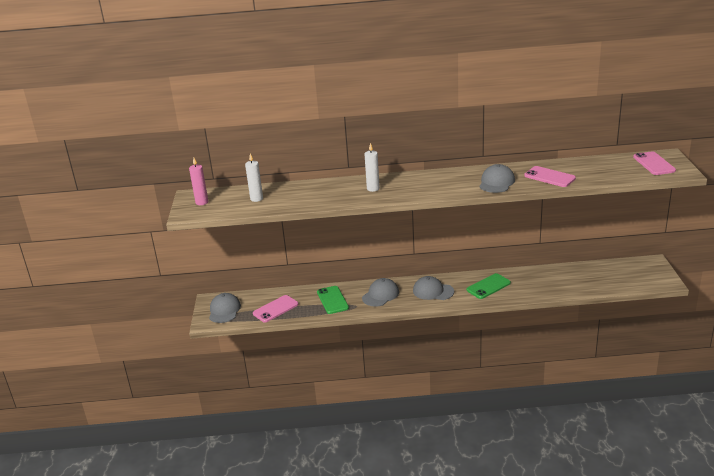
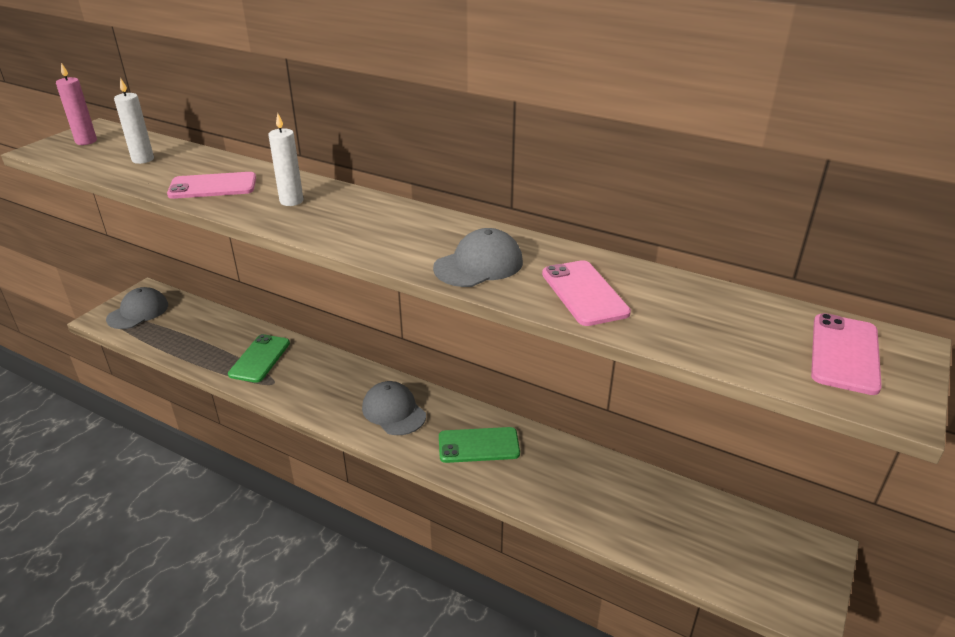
camera: 30 degrees right, 5 degrees up
(275, 309) = (186, 338): pink phone -> pink phone (213, 186)
(380, 295) = (322, 381): grey cap -> none

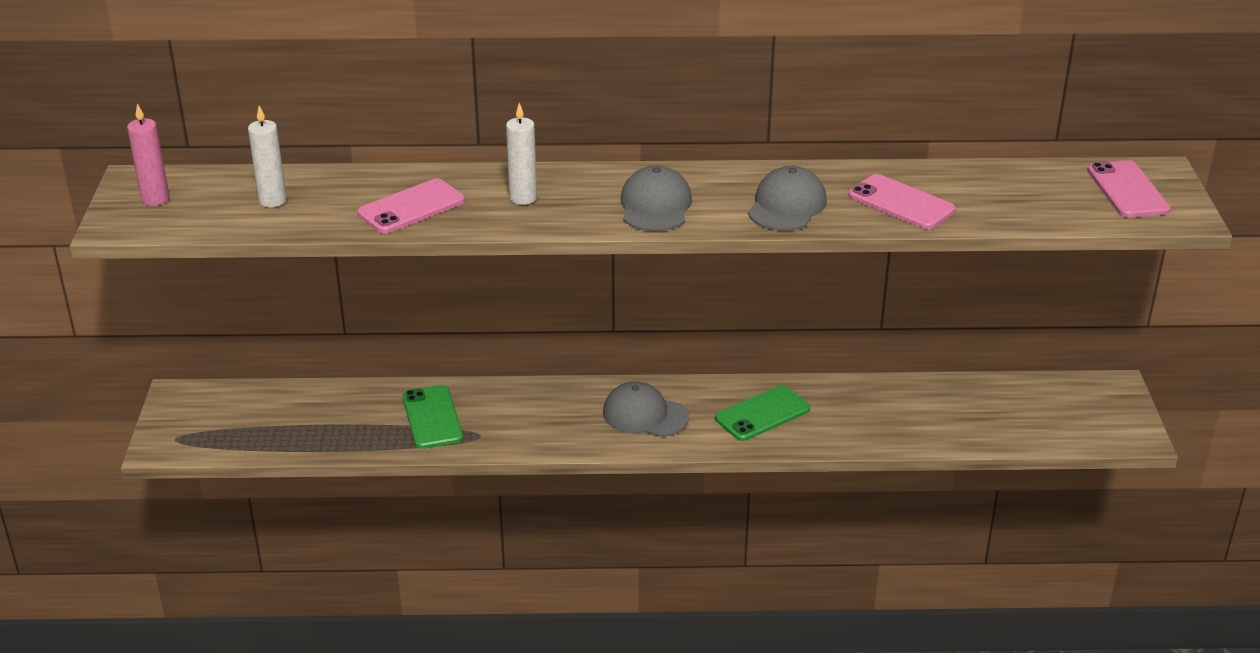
camera: 30 degrees left, 0 degrees up
(138, 312) = (203, 422): grey cap -> grey cap (655, 206)

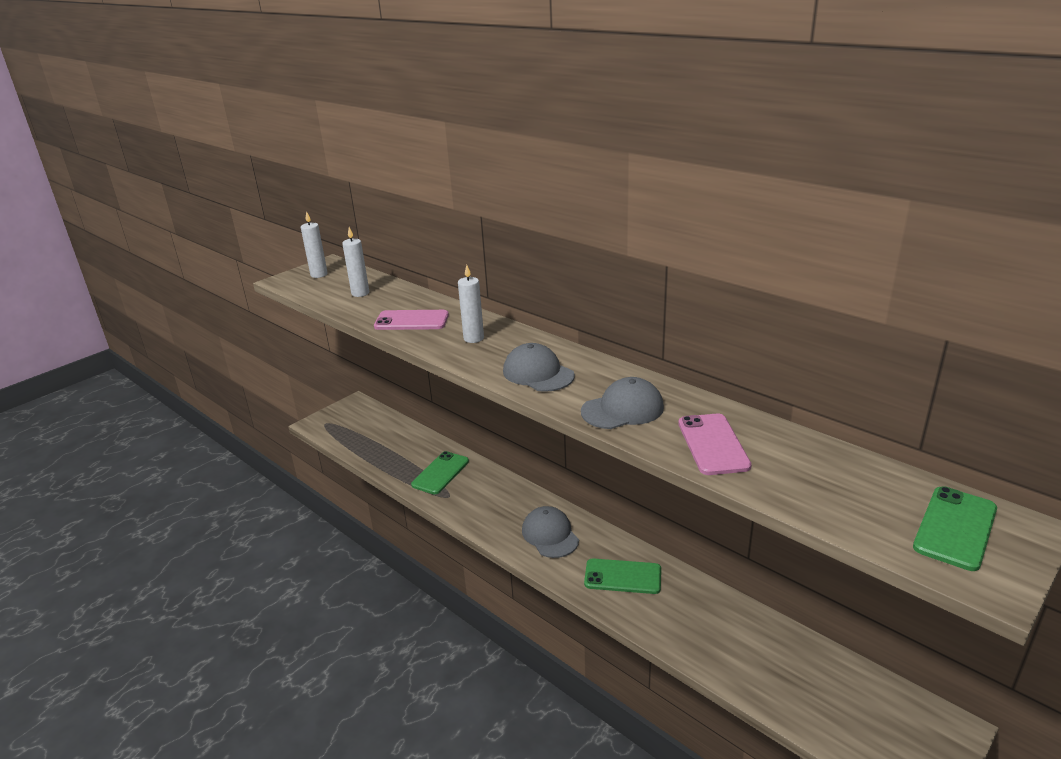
camera: 45 degrees right, 5 degrees down
(155, 199) = (319, 275): pink candle -> white candle
(655, 206) = (538, 373): grey cap -> grey cap turned 90 degrees counterclockwise
(1127, 190) = (955, 528): pink phone -> green phone

